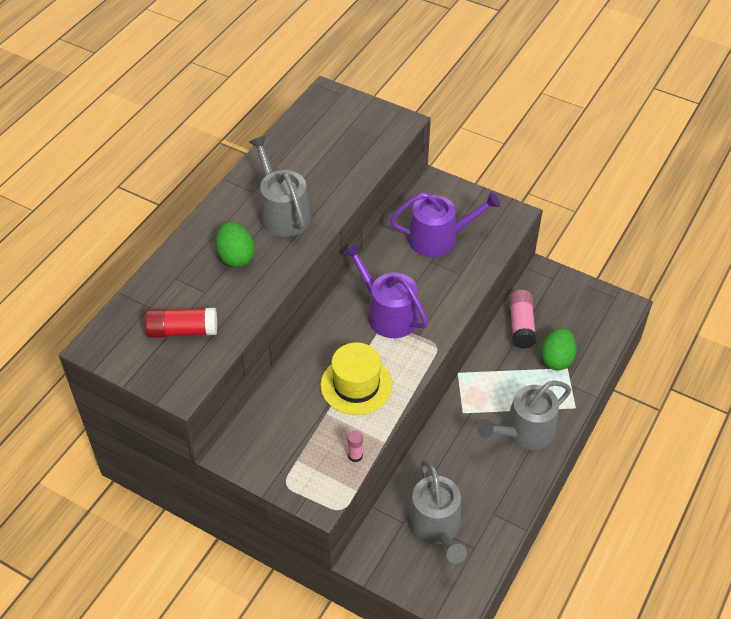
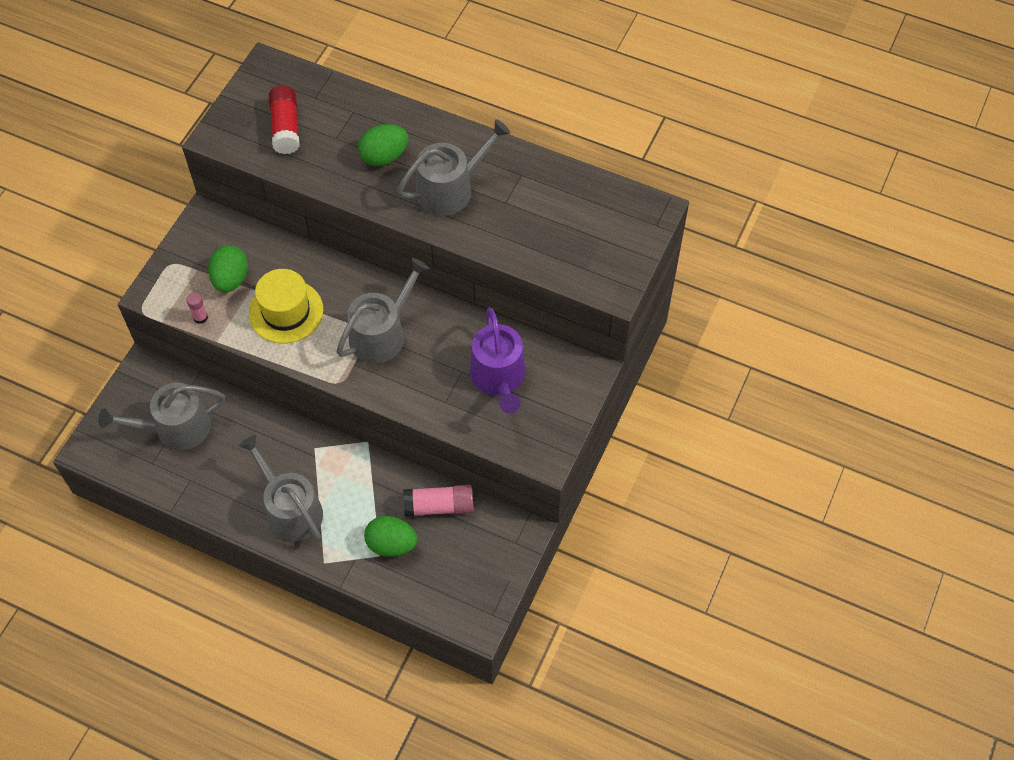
camera: 85 degrees right, 10 degrees up
(313, 430) = (231, 279): none -> green egg
(388, 313) = (382, 333): purple watering can -> grey watering can

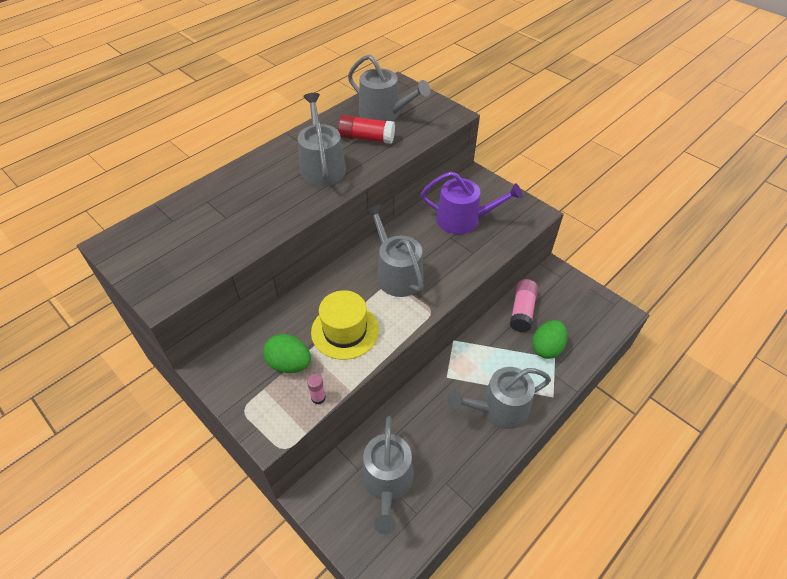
camera: 70 degrees left, 10 degrees down
(286, 127) = (190, 246): red glue stick -> red glue stick (366, 138)
(384, 157) = (266, 194): green egg -> none
(580, 216) = (384, 113): none -> grey watering can

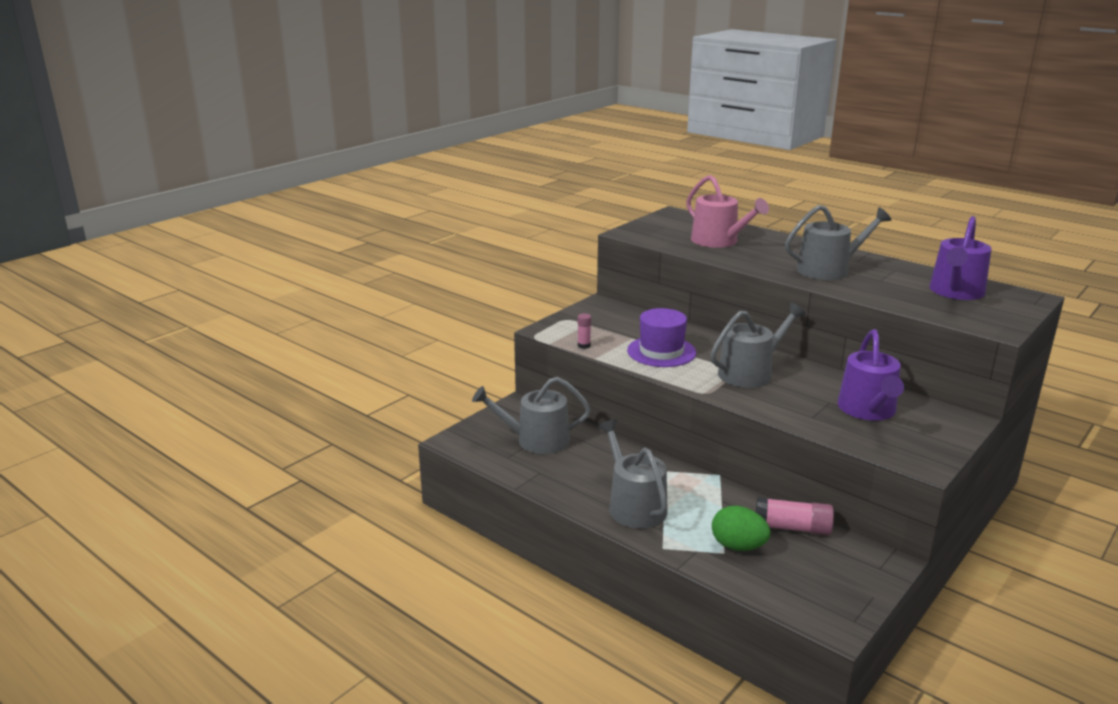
camera: 85 degrees right, 25 degrees down
(222, 223) = (719, 241): none -> pink watering can
(289, 364) = (615, 331): green egg -> none
(345, 331) = (661, 351): yellow hat -> purple hat
(366, 138) = (897, 286): red glue stick -> none
(384, 113) = (955, 292): grey watering can -> purple watering can

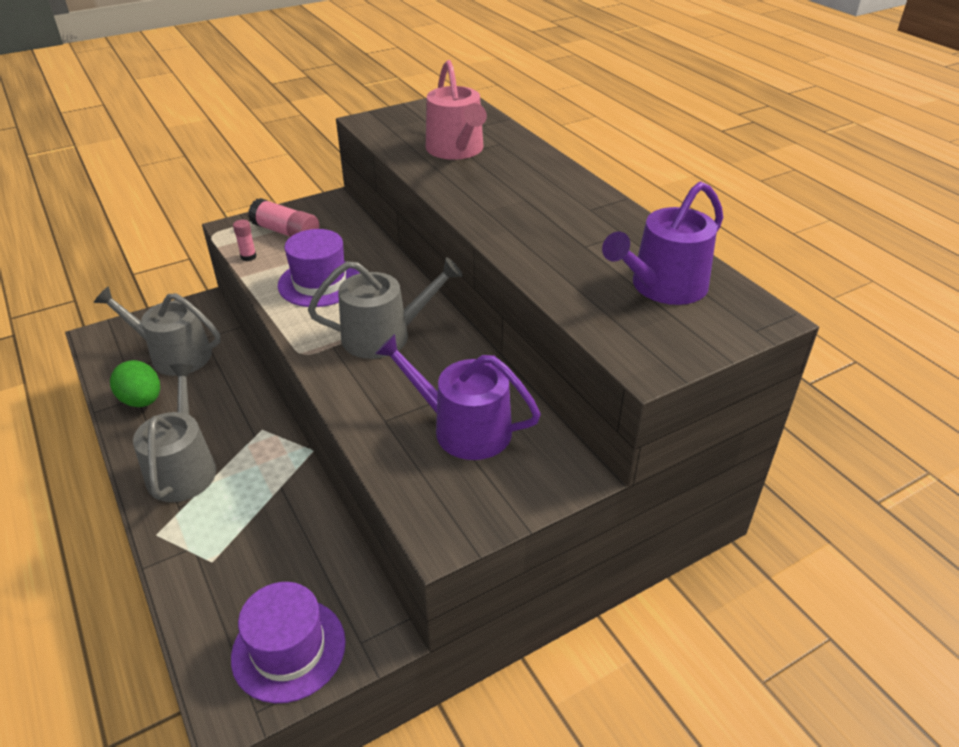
camera: 20 degrees right, 15 degrees up
(738, 546) = (234, 557): green egg -> green egg (142, 400)
(792, 528) = (318, 550): pink glue stick -> pink glue stick (286, 232)
(829, 270) = (537, 217): grey watering can -> none
(837, 584) = (288, 649): none -> purple hat
(868, 410) = (463, 428): purple watering can -> purple watering can turned 90 degrees clockwise

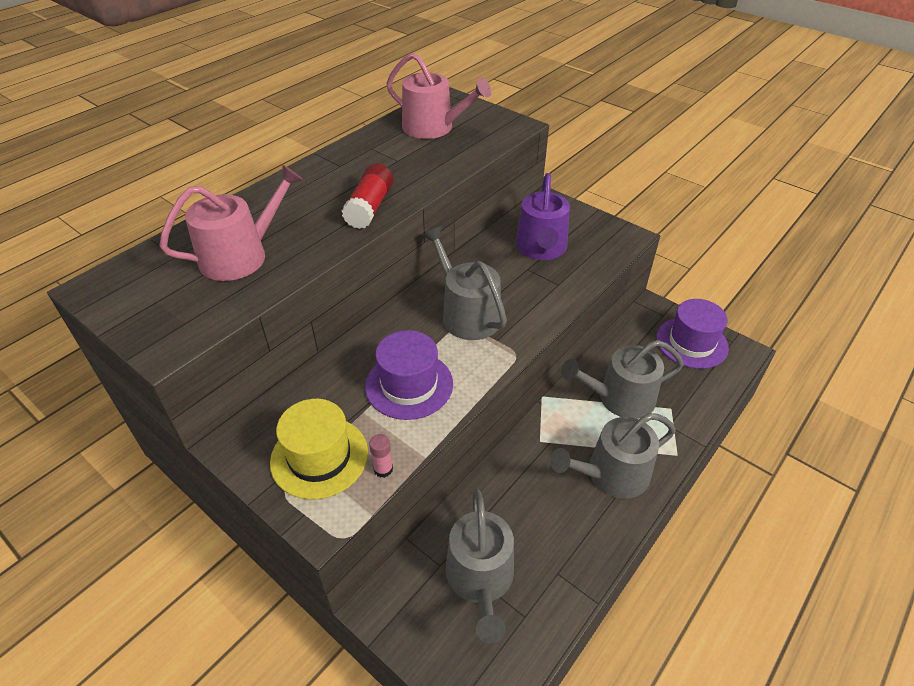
camera: 110 degrees left, 5 degrees up
(142, 400) = (559, 564): green egg -> none
(262, 517) = (619, 398): none -> grey watering can
(286, 232) = (319, 457): pink glue stick -> yellow hat
(492, 215) = (370, 207): none -> red glue stick
(662, 287) = (433, 128): purple watering can -> pink watering can

